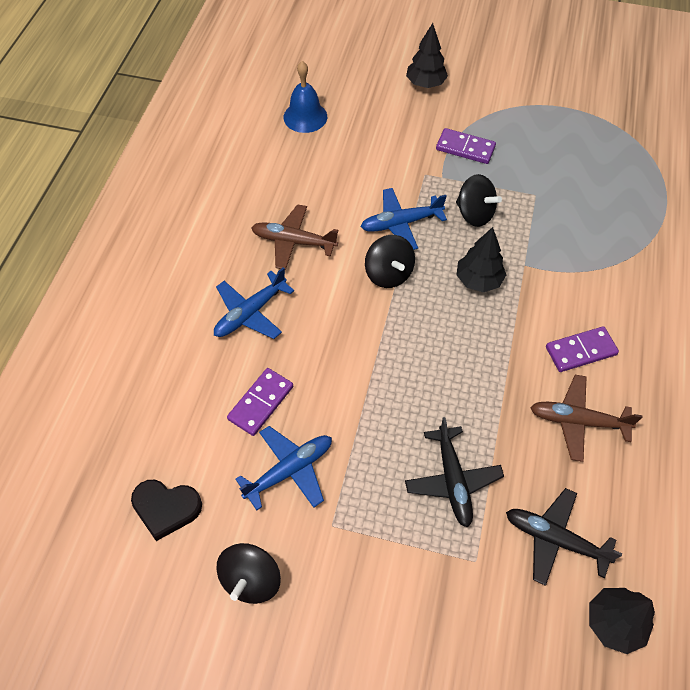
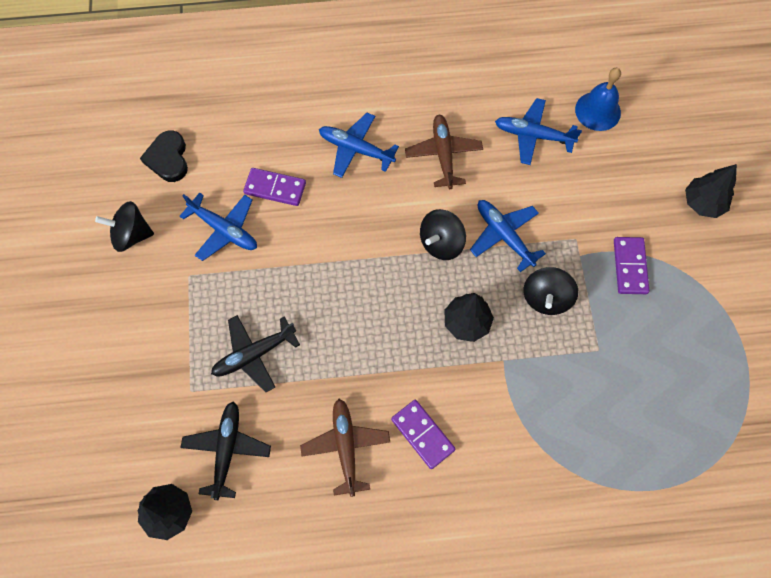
camera: 70 degrees right, 10 degrees up
(307, 168) = (533, 135): none -> blue plane

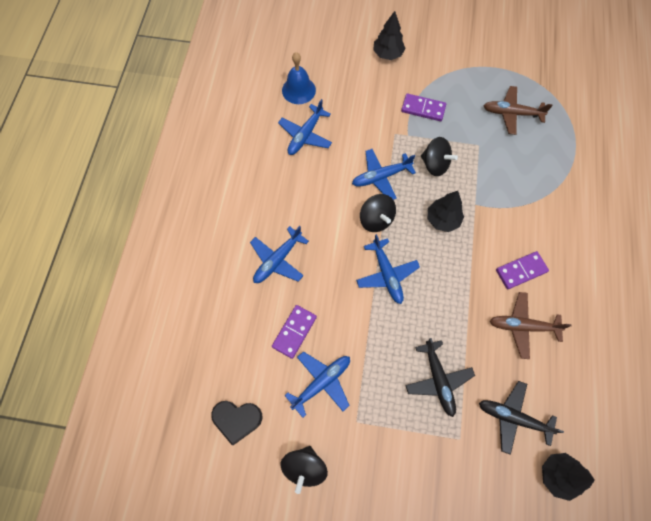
camera: 75 degrees left, 0 degrees up
(371, 270) = (387, 274): none -> blue plane
(443, 154) = (302, 198): brown plane -> brown plane (511, 113)

